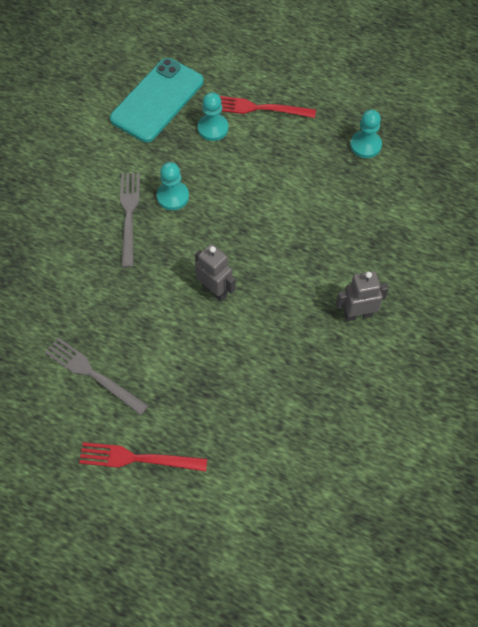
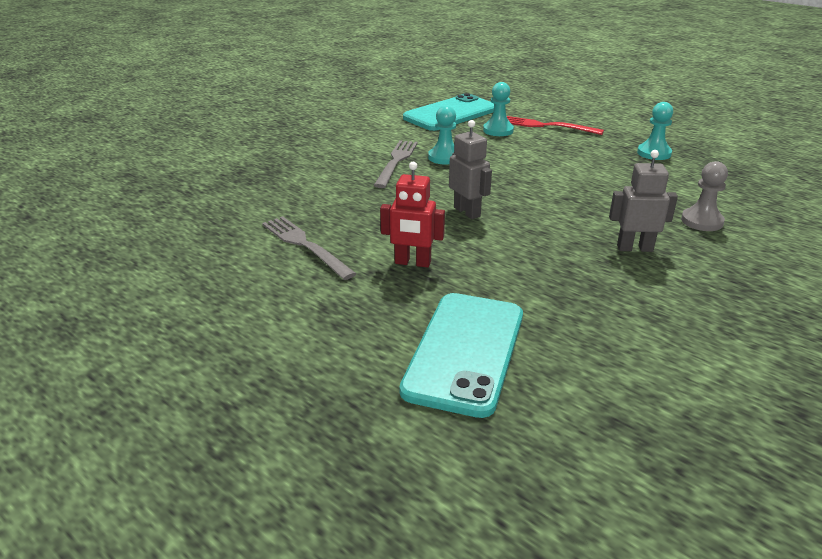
camera: 15 degrees right, 30 degrees down
(138, 458) = (322, 313): red fork -> none
(188, 378) = (412, 263): none -> red robot
(251, 476) = (465, 352): none -> turquoise phone
(409, 260) = (702, 221): none -> grey pawn

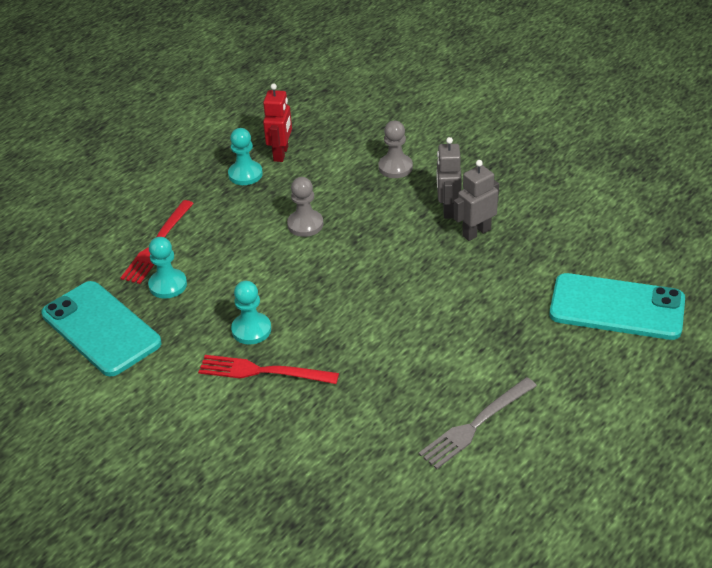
camera: 90 degrees left, 10 degrees up
(396, 161) = (263, 371): grey fork -> red fork
(412, 263) = (495, 343): red robot -> red robot (281, 154)
(467, 212) = (391, 309): grey robot -> grey robot (476, 232)
(586, 177) = (305, 224): none -> grey pawn

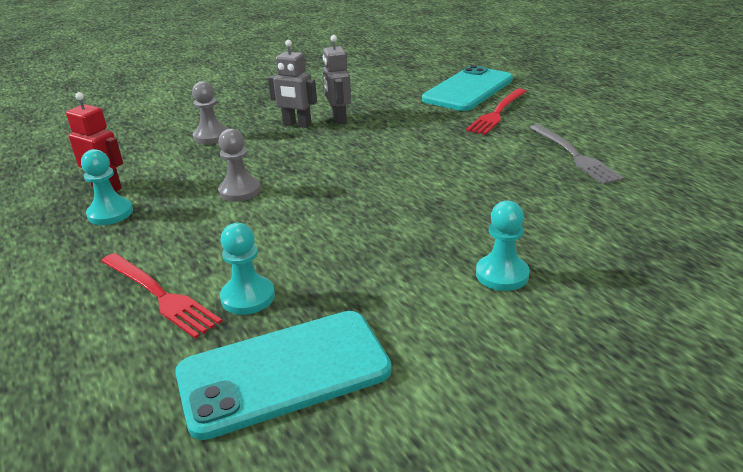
camera: 70 degrees left, 10 degrees down
(251, 330) = (379, 247): turquoise pawn -> turquoise pawn (502, 274)
(263, 371) = (451, 249): red fork -> red fork (497, 113)

